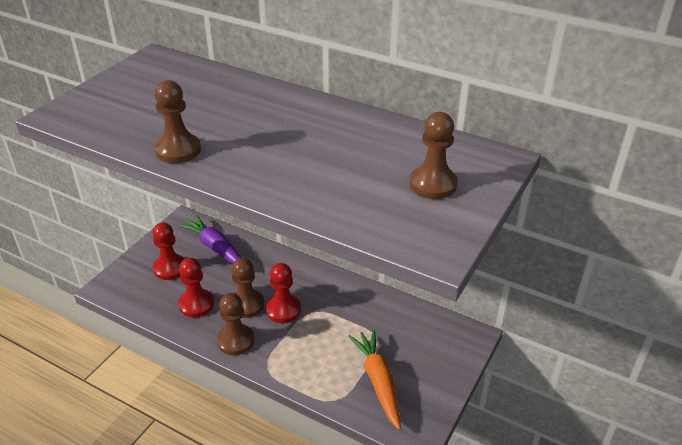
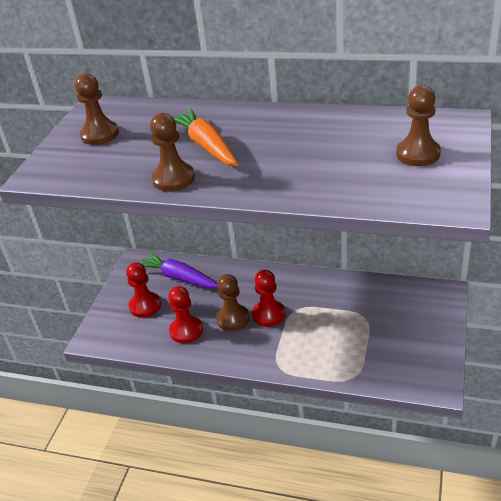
camera: 10 degrees left, 0 degrees up
(236, 341) = (239, 352): brown pawn -> brown pawn (100, 134)
(378, 381) = (383, 352): orange carrot -> orange carrot (206, 146)

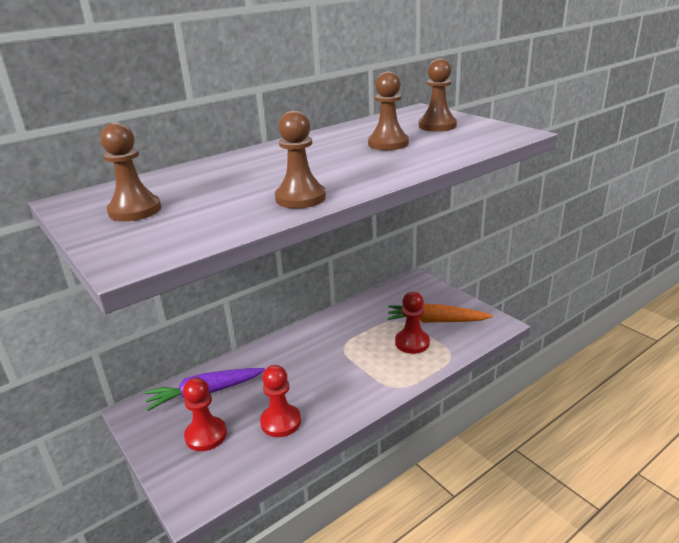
camera: 55 degrees left, 10 degrees down
(206, 146) = (275, 175): orange carrot -> orange carrot (436, 321)
(233, 319) = (306, 385): brown pawn -> brown pawn (388, 144)
(268, 314) = (330, 363): red pawn -> red pawn (412, 343)

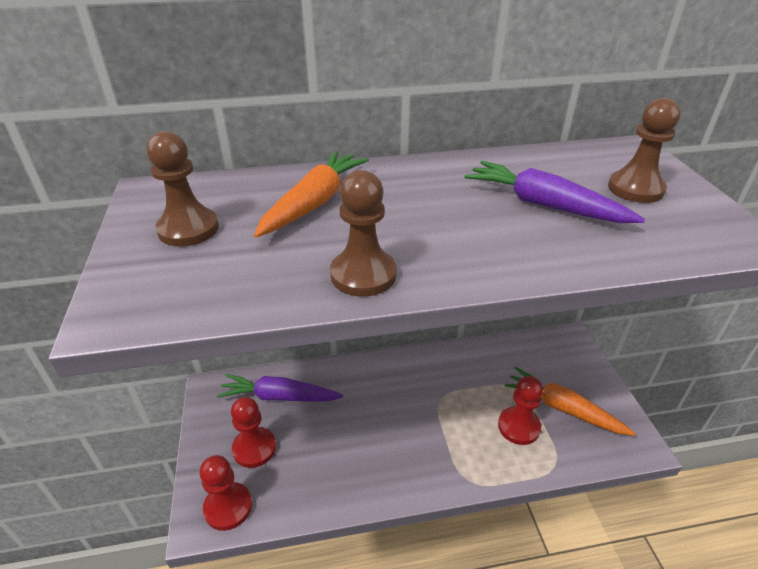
camera: 25 degrees right, 10 degrees up
(224, 176) = (314, 203): none -> orange carrot
(281, 422) = (328, 467): red pawn -> red pawn (228, 507)
(388, 144) = (544, 205): brown pawn -> purple carrot

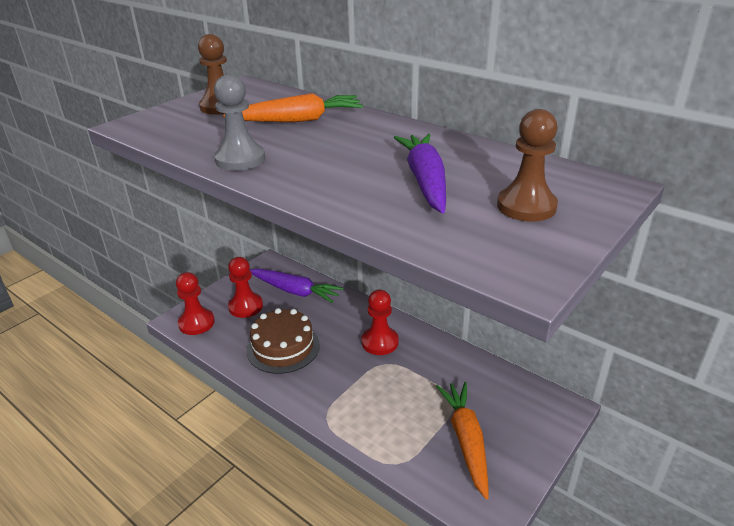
camera: 50 degrees right, 5 degrees down
(279, 397) = (295, 291): purple carrot -> purple carrot turned 150 degrees clockwise
(348, 455) = (283, 347): none -> brown cake
(363, 275) = (240, 159): brown pawn -> grey pawn
(518, 427) = (410, 421): red pawn -> red pawn (380, 342)

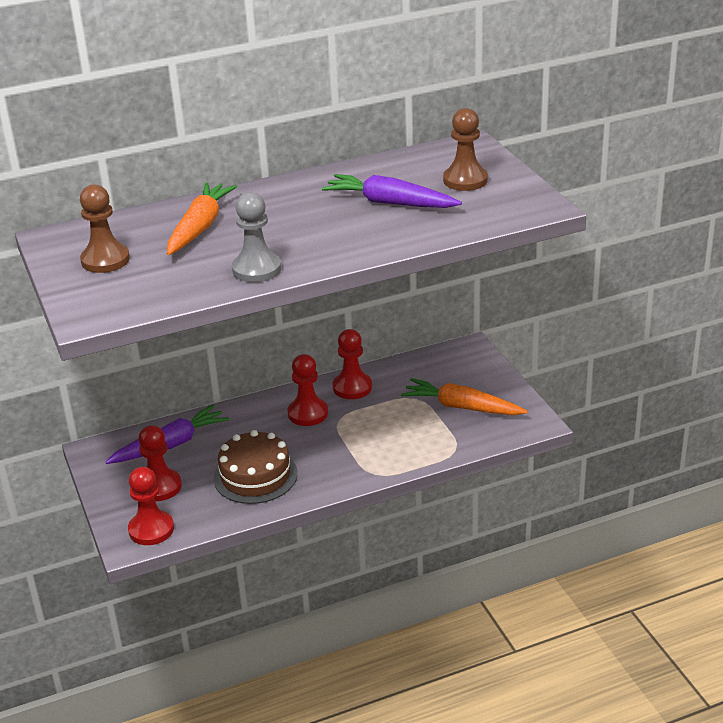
camera: 60 degrees left, 0 degrees up
(434, 353) = (352, 387): none -> red pawn

